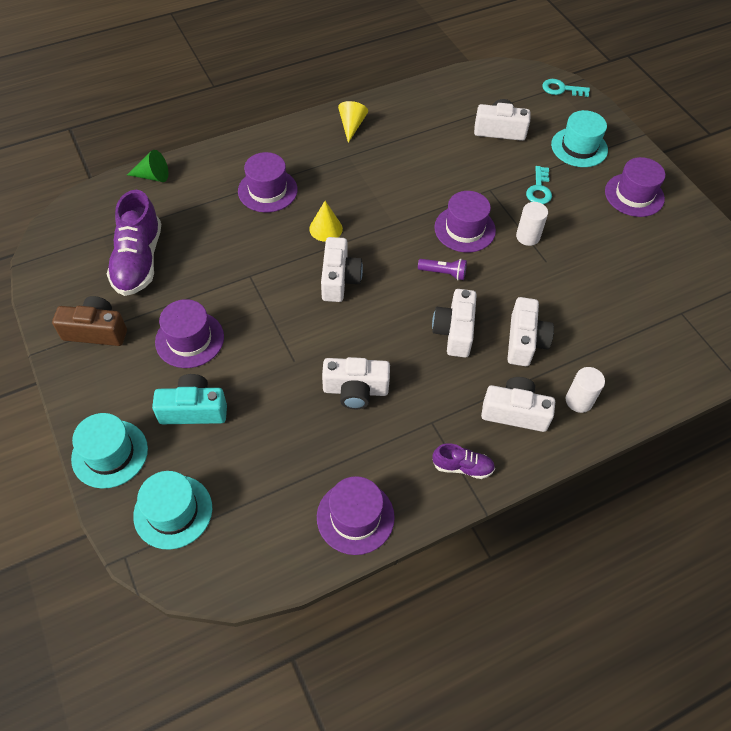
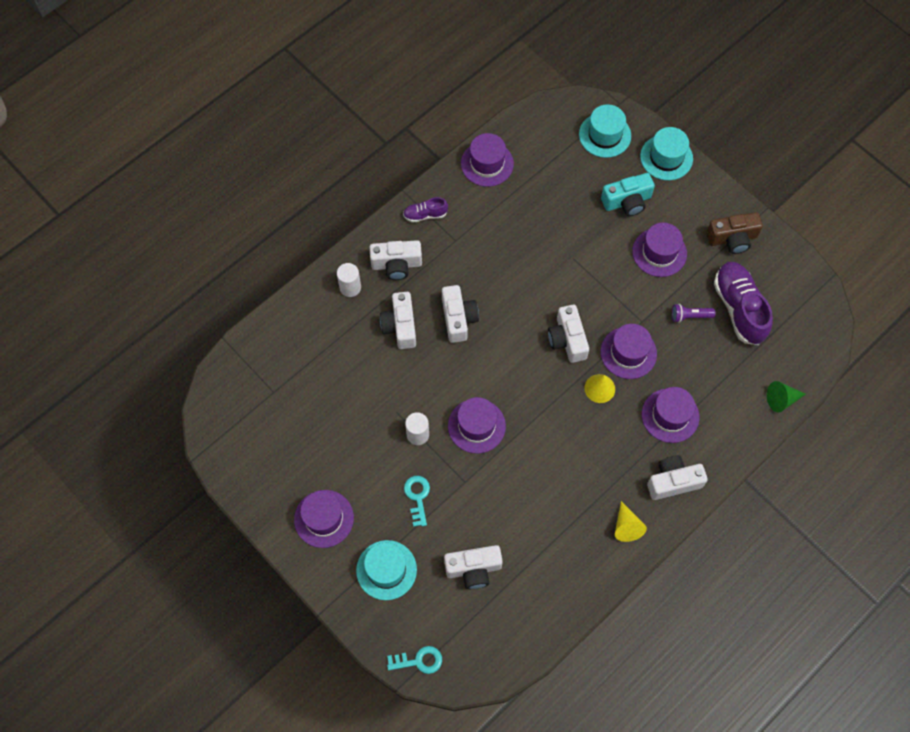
camera: 165 degrees right, 10 degrees up
(280, 251) = (628, 353): none -> purple hat
(355, 390) = (518, 248): white camera -> white camera (673, 482)
(443, 273) = (482, 372): purple flashlight -> purple flashlight (690, 316)

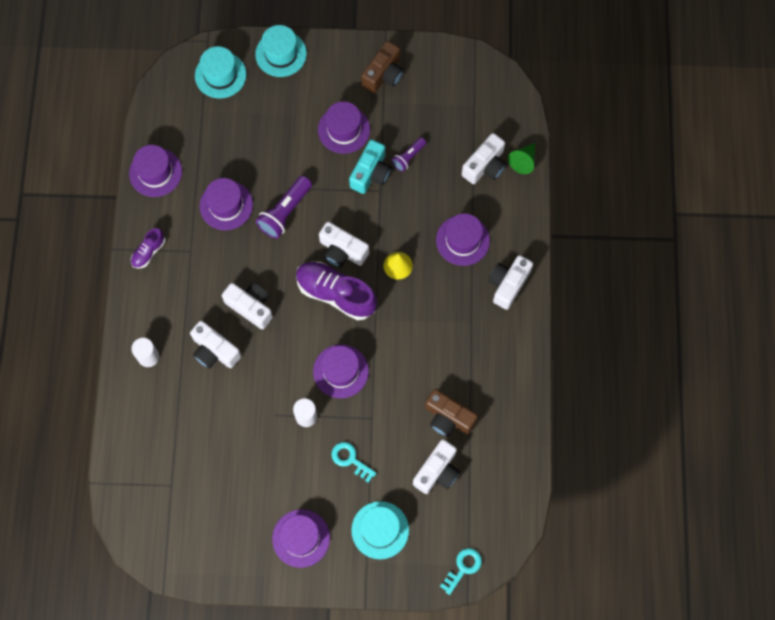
camera: 45 degrees left, 5 degrees up
(396, 264) = (165, 308): white camera -> white camera (485, 166)
(523, 537) = (448, 417): none -> brown camera
(553, 274) = (285, 212): none -> purple flashlight
(626, 526) = (507, 344): yellow cone -> none
(627, 201) = (285, 111): turquoise camera -> turquoise camera (371, 173)
(628, 353) = (392, 222): purple hat -> purple hat (226, 205)
(739, 308) = (436, 121): purple shoe -> purple shoe (336, 294)

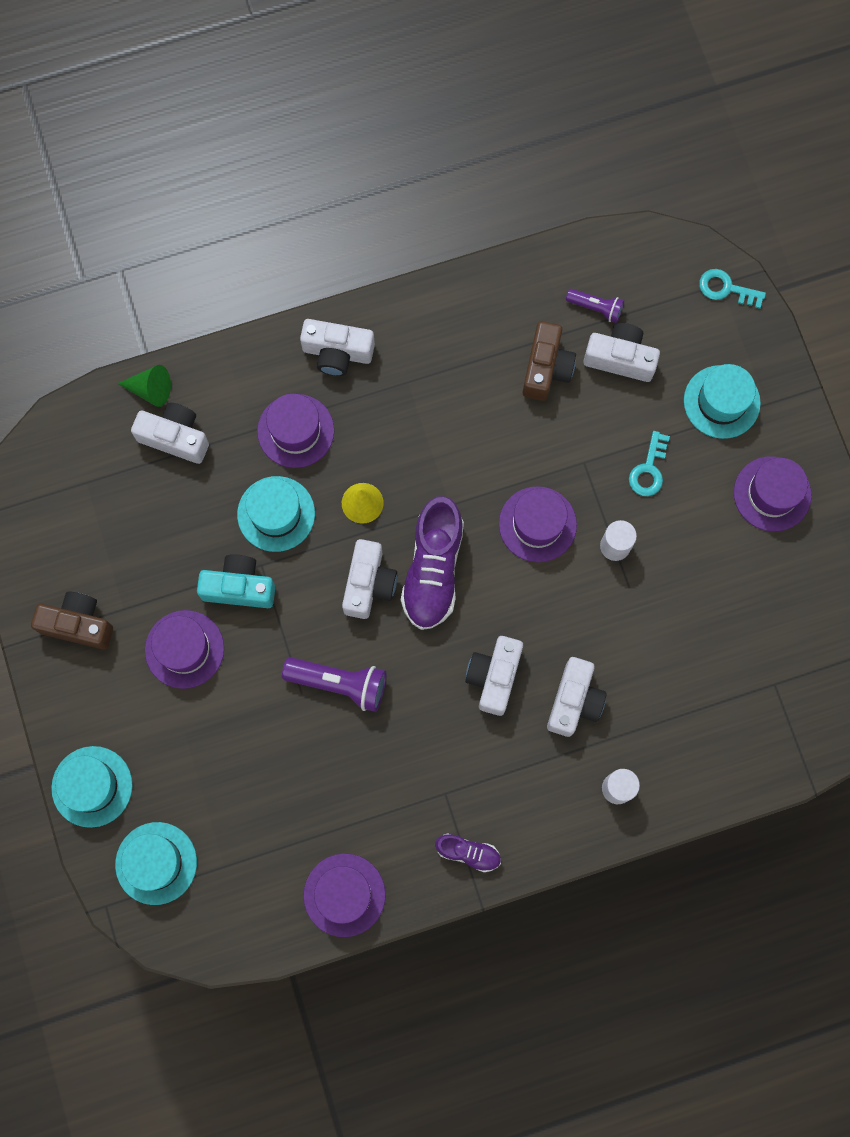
camera: 110 degrees left, 5 degrees up
(226, 205) = (358, 771): purple hat -> none
(408, 157) = (197, 544): purple flashlight -> purple flashlight (596, 308)
(410, 210) = (276, 514): none -> turquoise hat

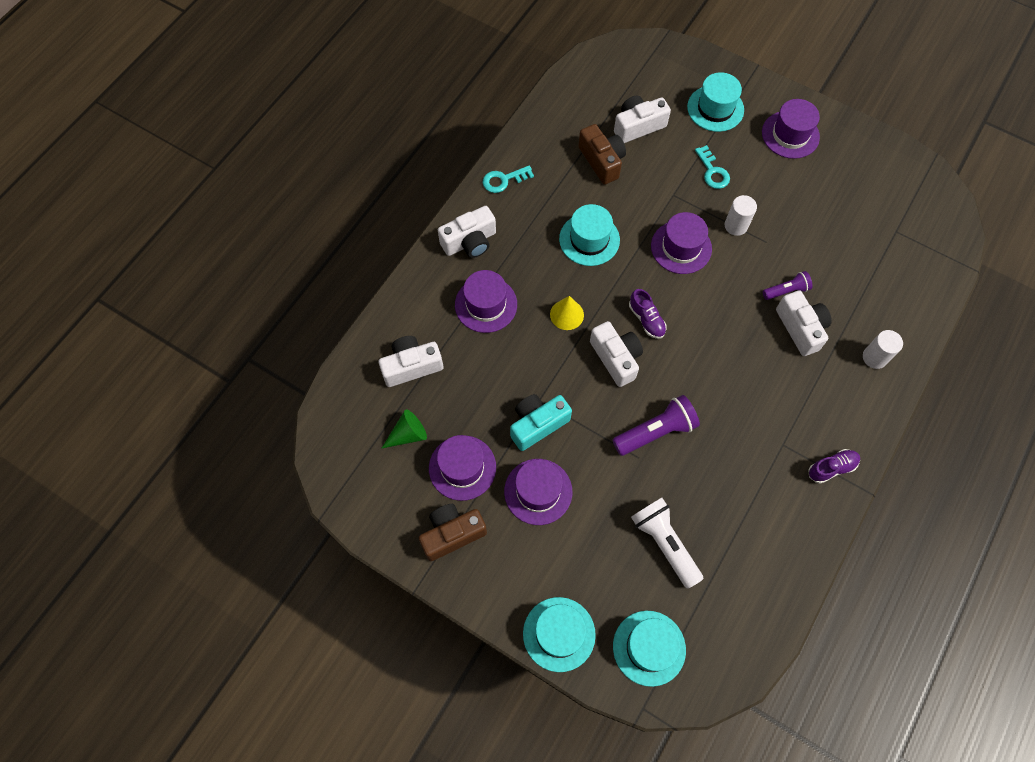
camera: 40 degrees left, 10 degrees down
(151, 389) = (369, 350): green cone -> green cone (408, 434)
(252, 789) = (664, 543): none -> white flashlight
(276, 514) = (519, 362): turquoise hat -> turquoise hat (589, 239)
(344, 895) = (786, 560): purple hat -> purple hat (462, 467)
(433, 570) = (646, 319): purple shoe -> purple shoe, size x0.51
(494, 677) = (742, 352): white camera -> none
(596, 308) = (598, 110): purple flashlight -> purple flashlight (786, 290)
(726, 289) = (659, 52): turquoise key -> turquoise key (504, 180)

